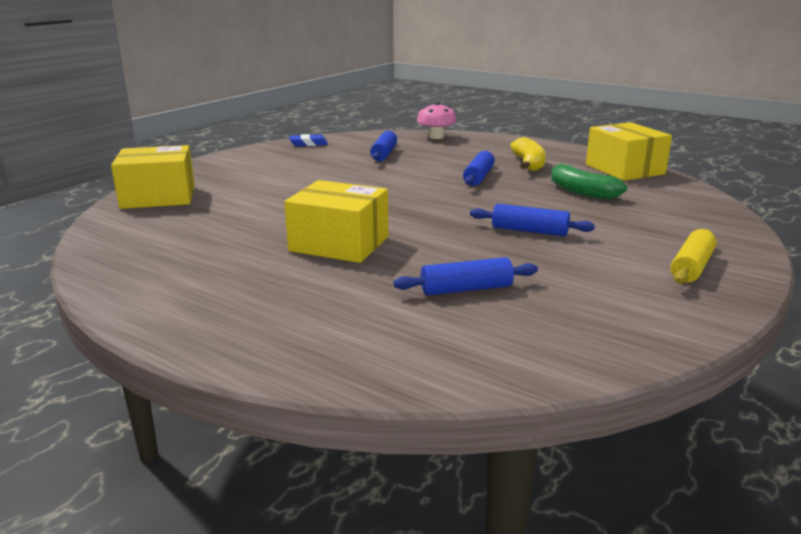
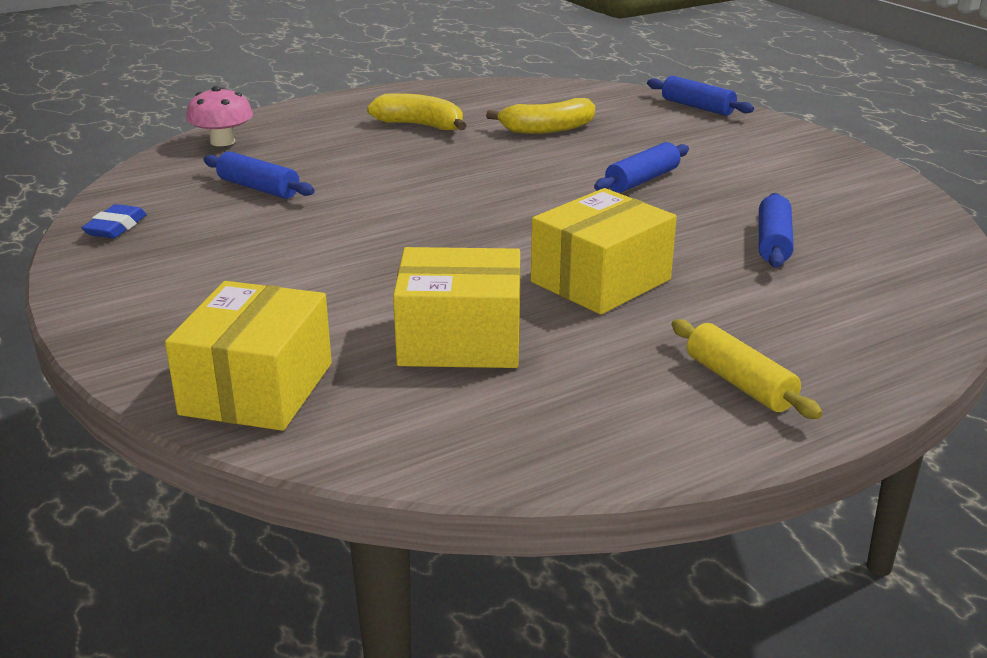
camera: 65 degrees left, 5 degrees up
(478, 177) = (437, 160): blue rolling pin -> blue rolling pin (697, 107)
(581, 192) = (547, 129): green banana -> yellow banana
(624, 169) = (496, 93): yellow box -> yellow box (460, 340)
(691, 267) = (777, 146): yellow rolling pin -> yellow rolling pin (739, 383)

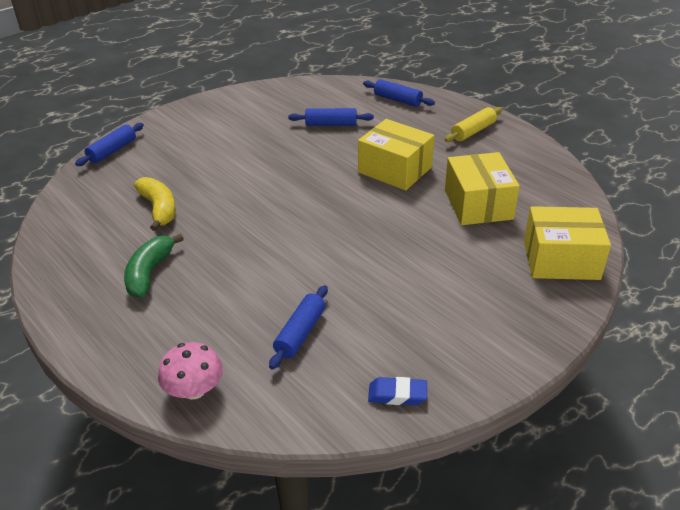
camera: 100 degrees left, 10 degrees up
(420, 125) = (149, 273): yellow banana -> green banana
(642, 180) = (253, 165): blue rolling pin -> blue rolling pin (397, 100)

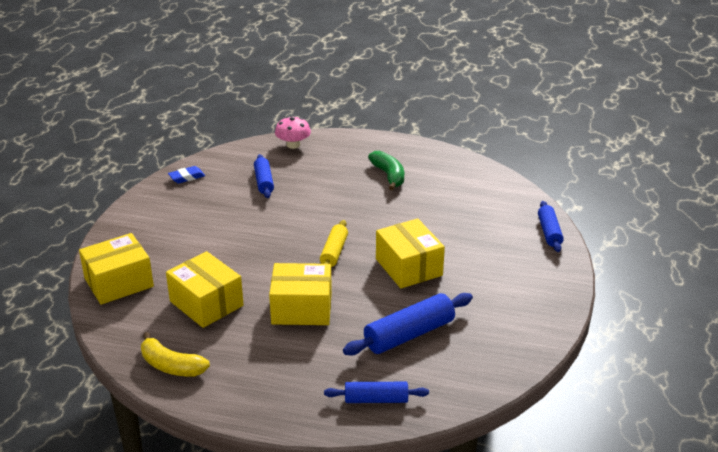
camera: 145 degrees right, 5 degrees down
(159, 209) = (442, 208): yellow banana -> yellow banana (171, 366)
(267, 168) = (408, 267): none -> yellow box
(331, 124) = (409, 334): blue rolling pin -> blue rolling pin, size x1.59
(473, 131) = (260, 386): yellow rolling pin -> yellow rolling pin (334, 252)

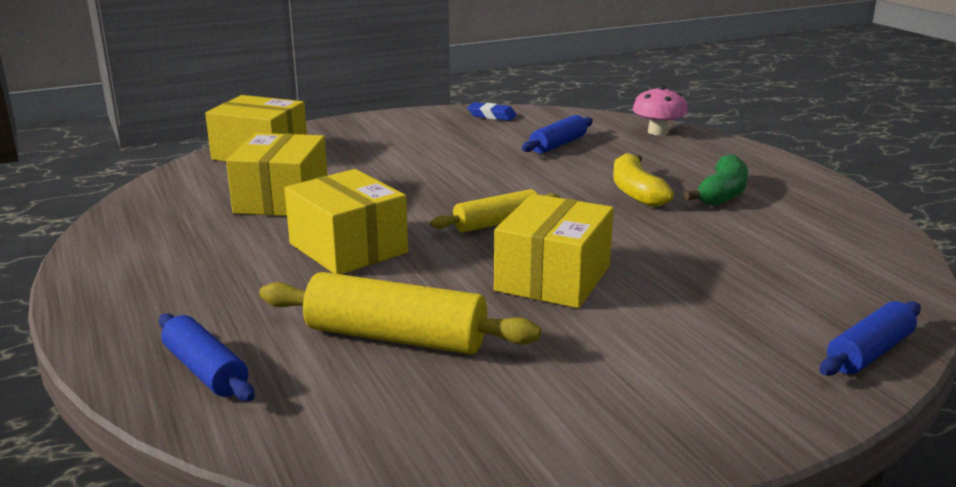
camera: 50 degrees right, 10 degrees down
(171, 366) = (140, 224): yellow banana -> yellow banana (636, 192)
(409, 334) = (396, 337): blue rolling pin -> yellow rolling pin

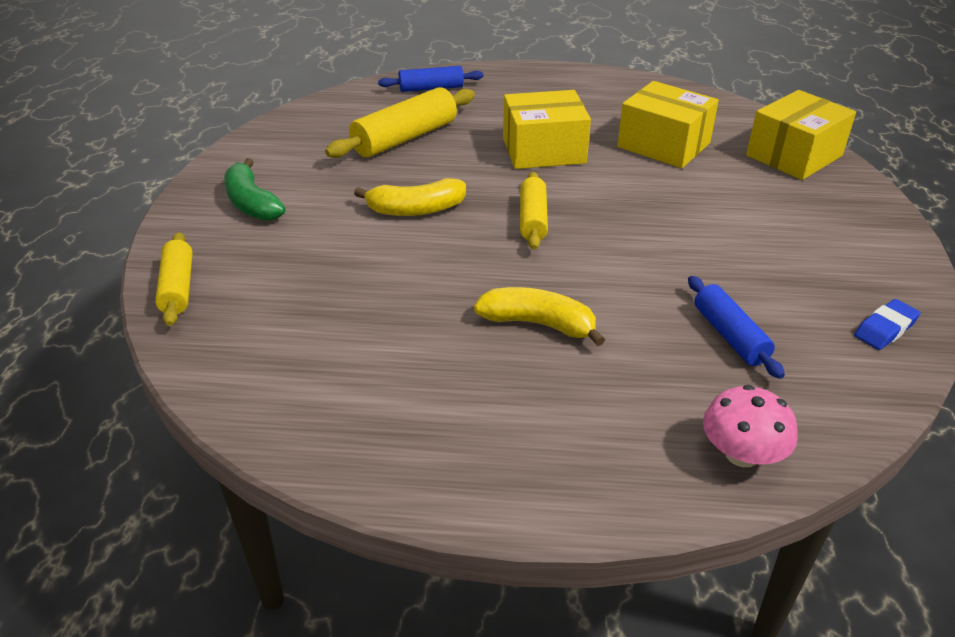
camera: 120 degrees right, 15 degrees up
(553, 278) = (416, 210): yellow box -> yellow banana
(722, 194) = (484, 383): green banana -> green banana (251, 203)
(869, 352) = (178, 287): blue rolling pin -> yellow rolling pin

